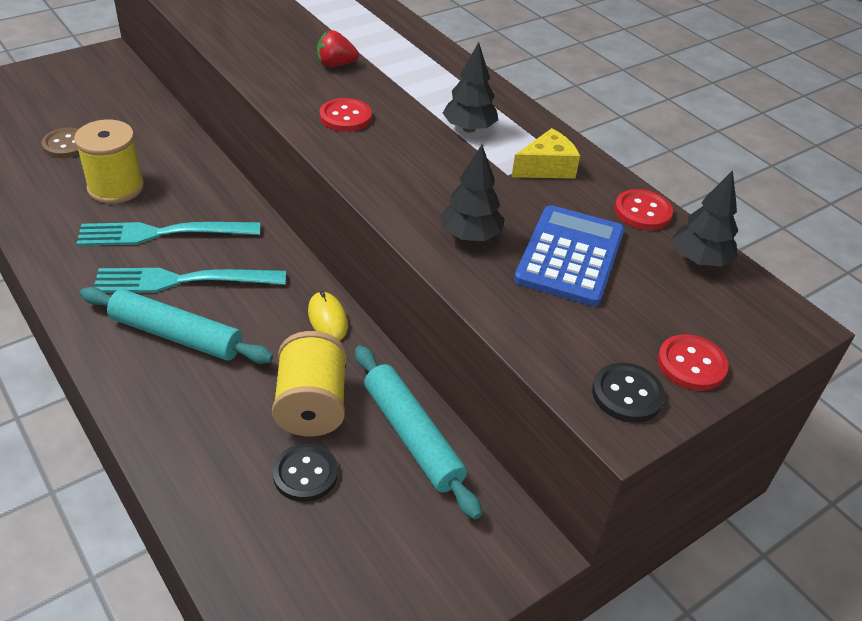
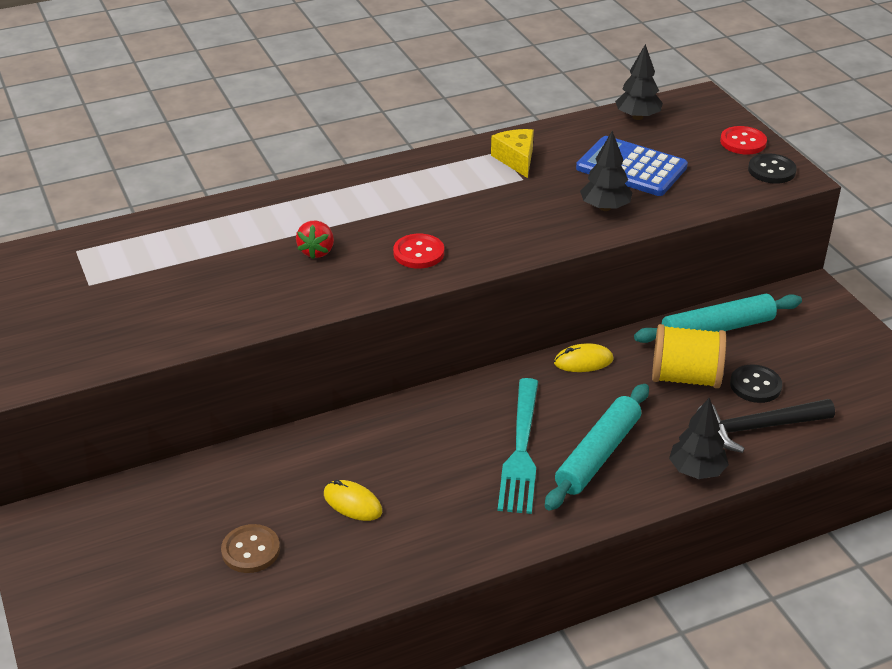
camera: 75 degrees left, 5 degrees down
(115, 187) = (352, 503): yellow spool -> yellow mouse
(161, 233) = (444, 465): turquoise fork -> none
(225, 475) = (758, 428): none -> black hammer
(469, 128) = (451, 188): black tree -> black tree (696, 470)
(642, 212) = (579, 128): red button -> none

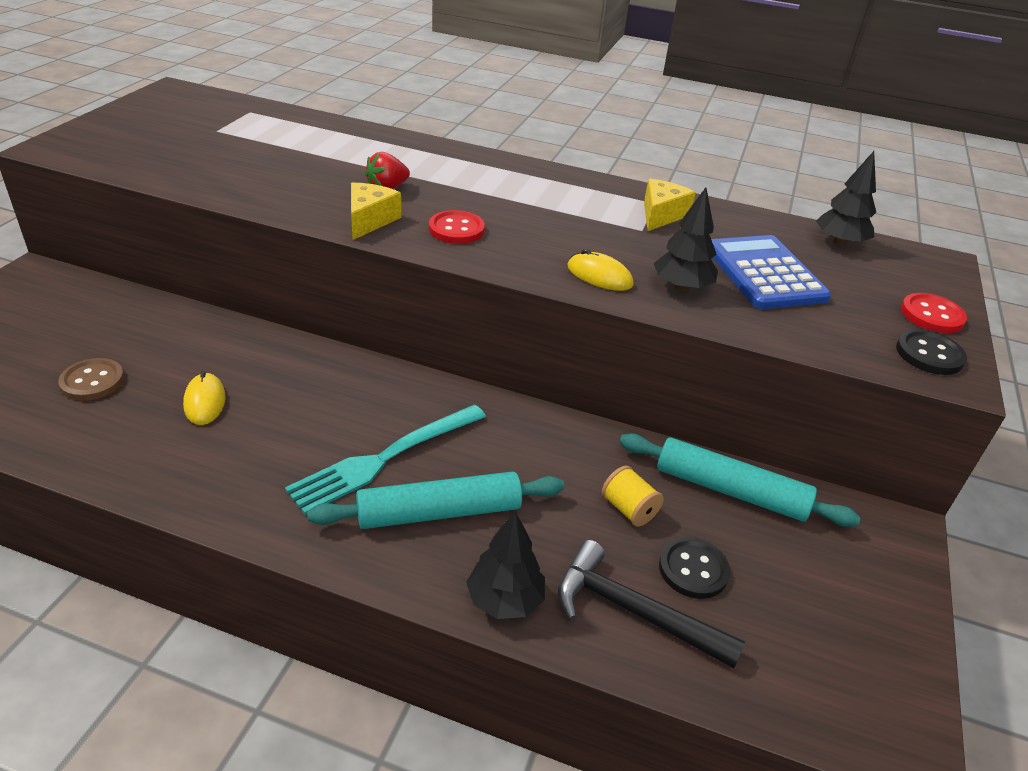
camera: 40 degrees right, 0 degrees up
(353, 283) = (369, 220): none -> yellow cheese
(583, 361) = (554, 429): yellow mouse -> yellow mouse (599, 276)
(685, 377) = (629, 509): yellow spool -> yellow spool, size x0.55

